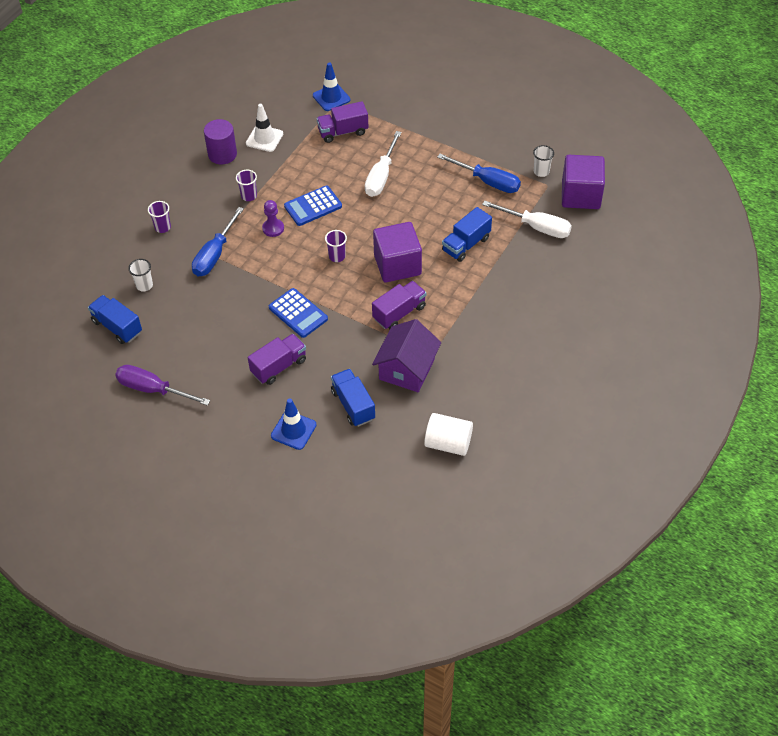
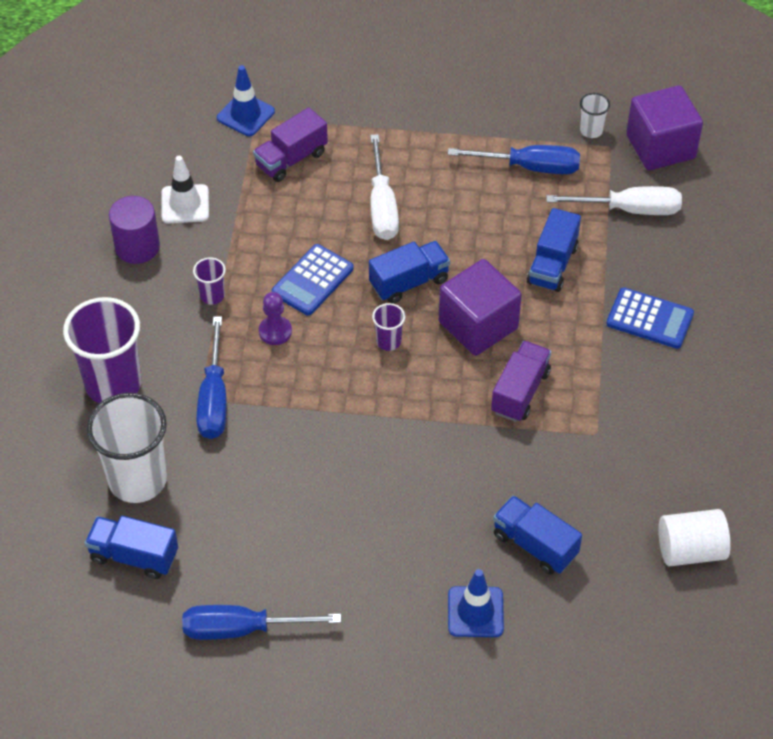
camera: 25 degrees left, 0 degrees up
(144, 285) = (137, 480): white cup -> white cup, size x2.22
(153, 389) = (242, 629): purple screwdriver -> blue screwdriver
(162, 227) = (113, 384): purple cup -> purple cup, size x2.22
(279, 366) = (401, 528): purple truck -> none
(298, 313) = (383, 442): blue calculator -> blue calculator (649, 319)
(370, 226) = (409, 282): none -> blue truck
(407, 369) = (576, 467): purple house -> none

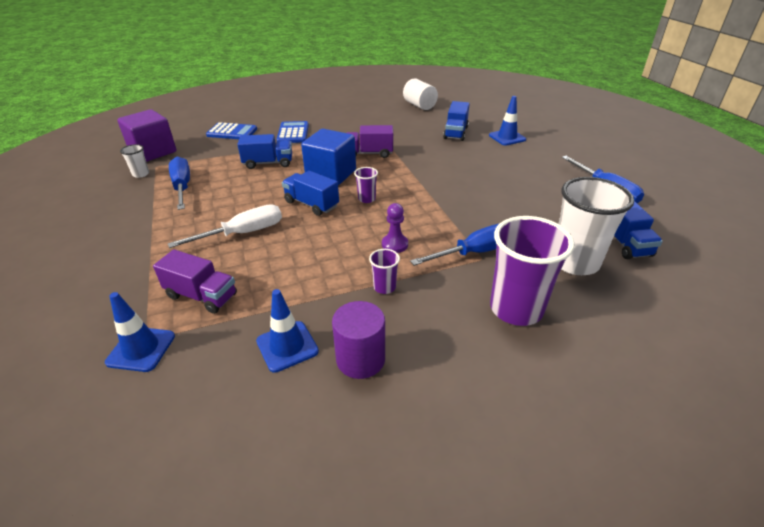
camera: 115 degrees left, 15 degrees down
(185, 204) = (287, 346): white traffic cone -> blue traffic cone
(312, 280) = (335, 242): blue calculator -> blue calculator (232, 132)
(478, 325) = (331, 174): purple cube -> blue cube
(629, 209) = (211, 151): white screwdriver -> none

